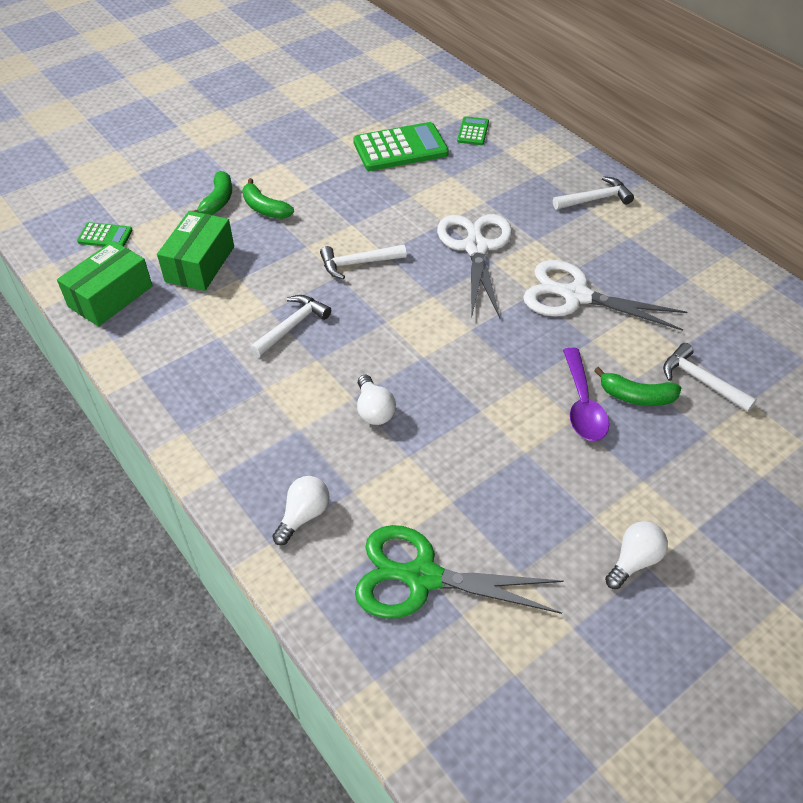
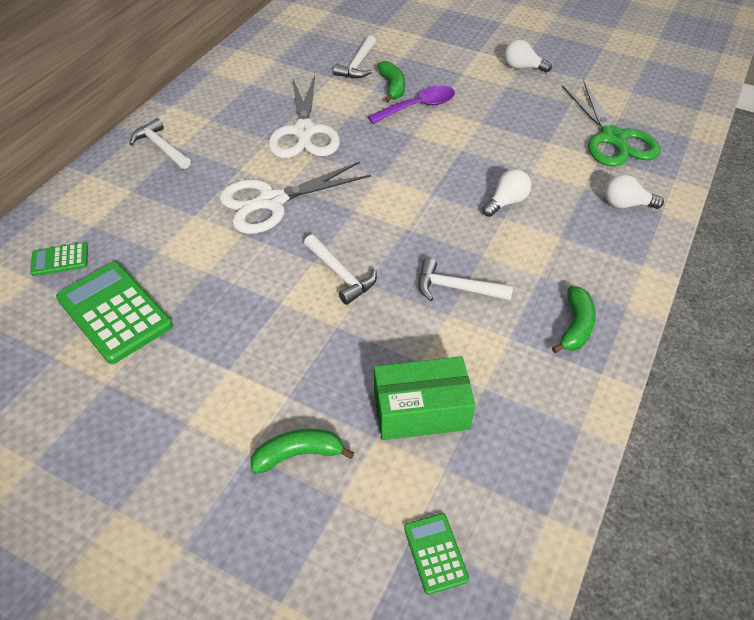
camera: 115 degrees left, 0 degrees up
(110, 296) = (527, 472): green box -> none
(265, 208) = (290, 395): green banana -> green banana (575, 326)

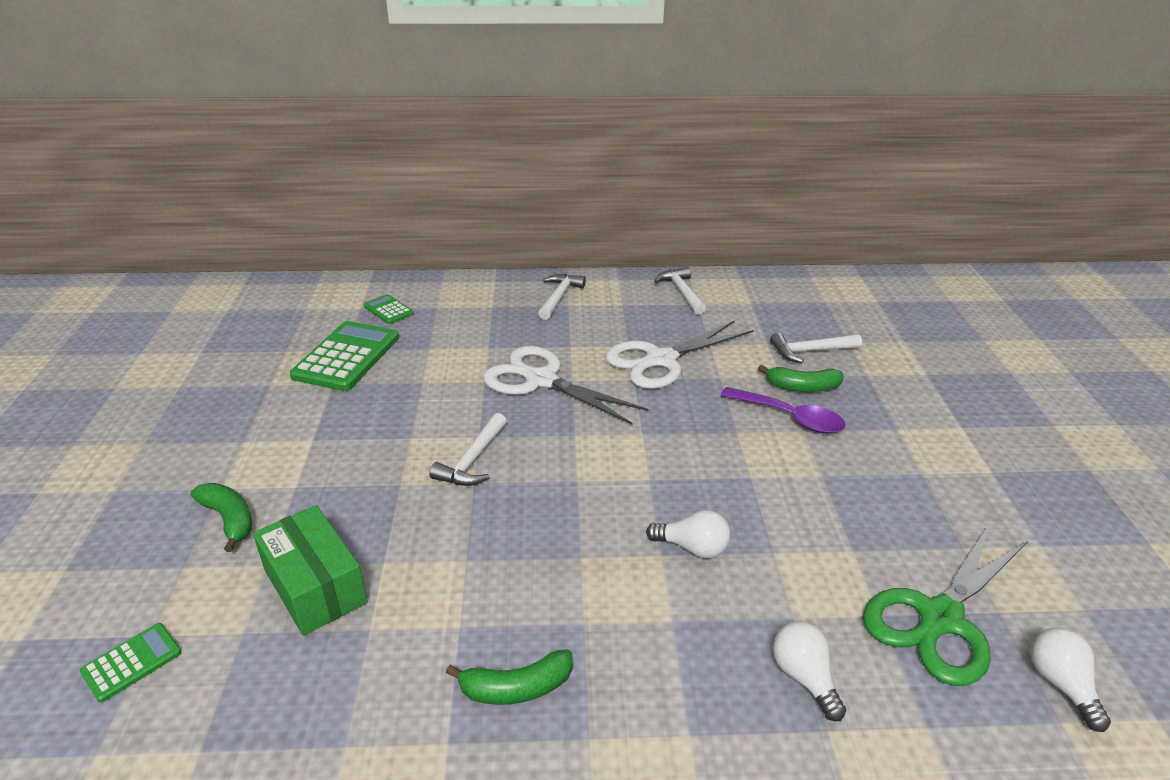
camera: 60 degrees right, 15 degrees down
(392, 87) = (802, 387): green banana -> green banana turned 45 degrees clockwise
(456, 288) = (510, 553): white hammer -> white hammer (682, 292)
(522, 67) = (981, 475): white light bulb -> white light bulb (1061, 684)

